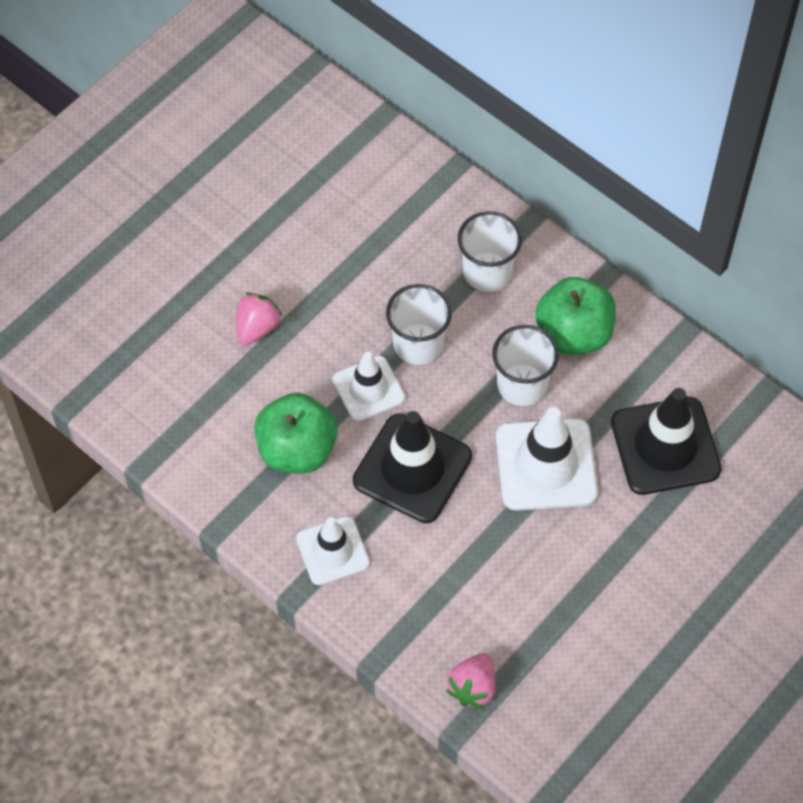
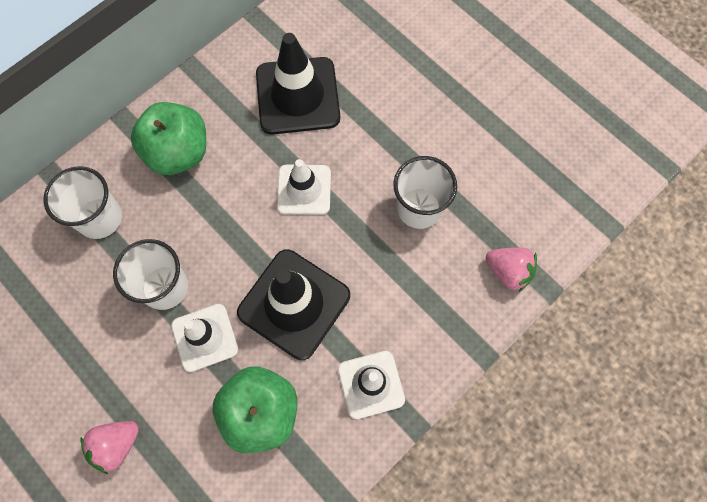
camera: 85 degrees left, 10 degrees up
(257, 328) = (117, 445): pink strawberry -> pink strawberry turned 75 degrees counterclockwise
(522, 385) = (222, 201): white cup -> white cup (419, 208)
(546, 465) = (304, 190): white traffic cone -> white traffic cone, size x0.63

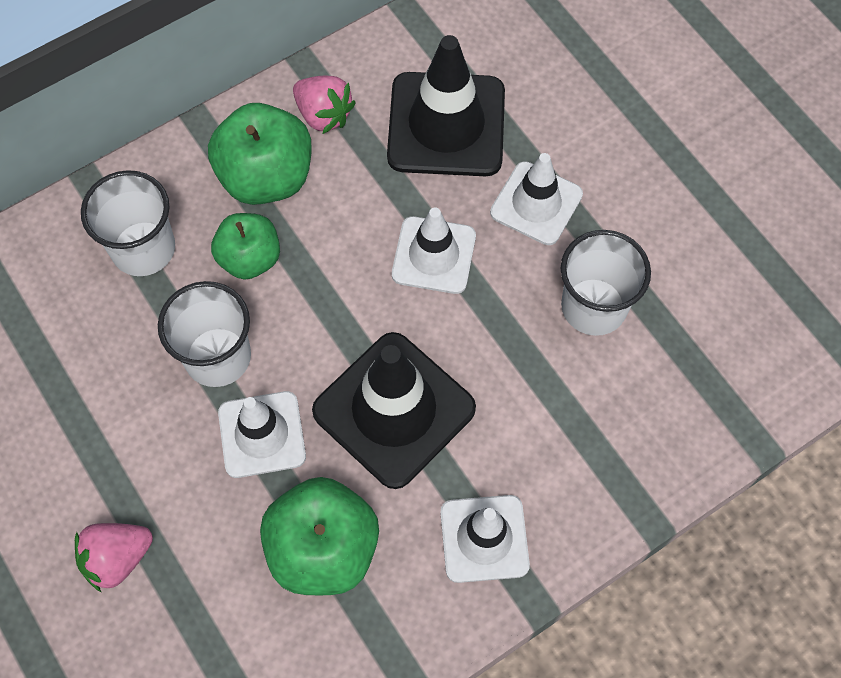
camera: 10 degrees right, 5 degrees down
(176, 213) = (250, 258): none -> green apple
(368, 142) = (536, 203): none -> white traffic cone
(508, 271) = (708, 416): pink strawberry -> pink strawberry (323, 115)

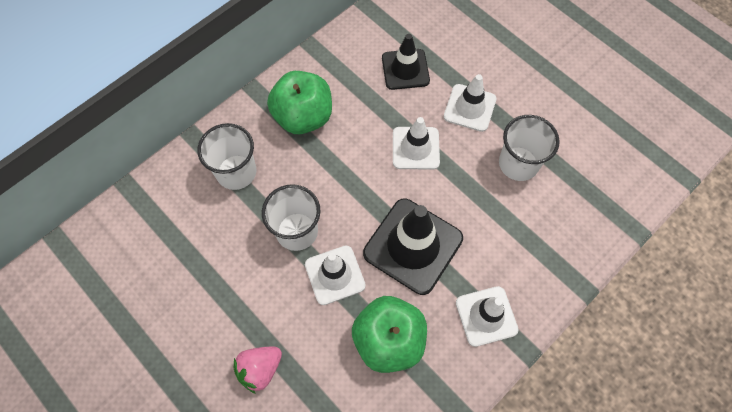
camera: 10 degrees left, 0 degrees up
(250, 258) = (304, 168): green apple -> none
(323, 115) = (330, 74): pink strawberry -> none
(446, 125) = (405, 69): black traffic cone -> black traffic cone, size x0.63

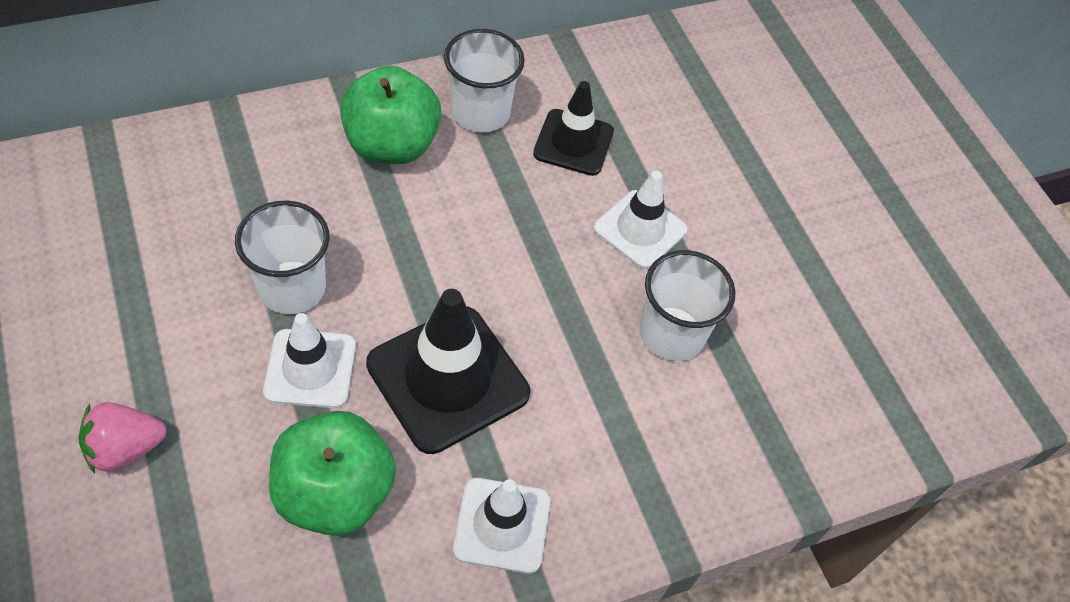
camera: 15 degrees right, 10 degrees down
(236, 172) = (255, 177): white cup -> white cup (480, 112)
(415, 148) = (529, 250): white traffic cone -> none

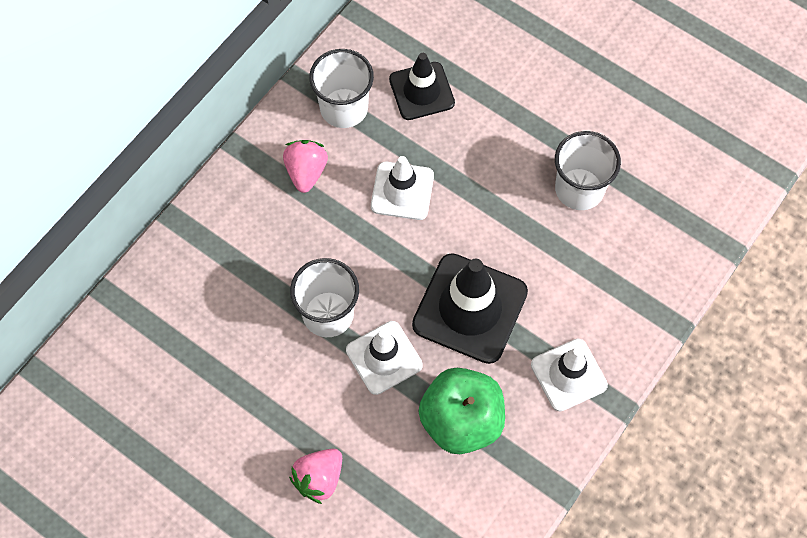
camera: 25 degrees left, 10 degrees up
(391, 145) = (306, 172): green apple -> pink strawberry
(640, 229) = (509, 128): white traffic cone -> white traffic cone (402, 191)

